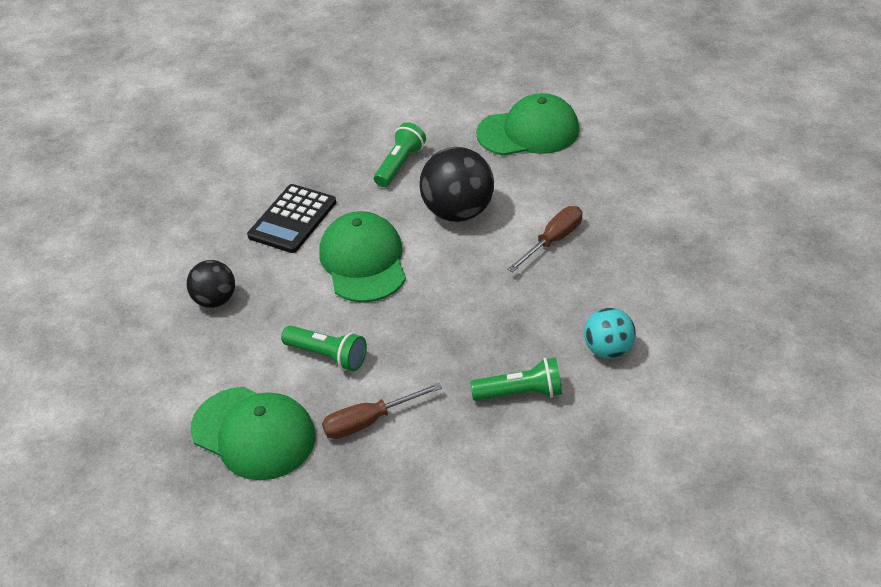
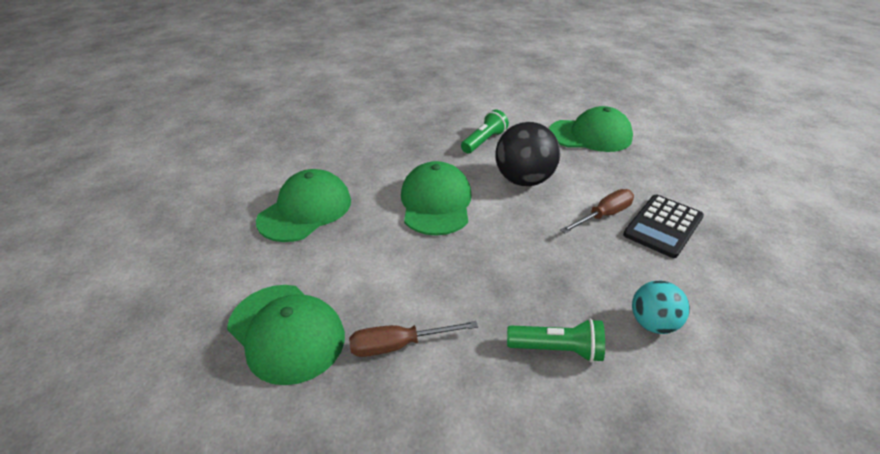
camera: 10 degrees right, 5 degrees down
(215, 300) = (305, 210): black ball -> green cap
(292, 219) = (390, 163): black calculator -> black calculator (663, 226)
(327, 356) = (380, 274): green flashlight -> none

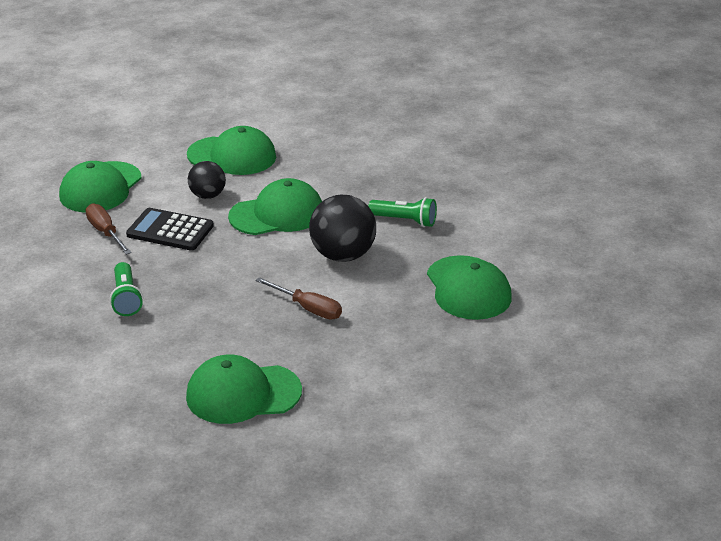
camera: 70 degrees right, 5 degrees down
(371, 241) = (207, 195): none -> black ball
(652, 323) = (170, 342): turquoise ball -> none
(663, 226) = (309, 345): black calculator -> black calculator (170, 230)
(746, 284) = (243, 394): none -> green cap

